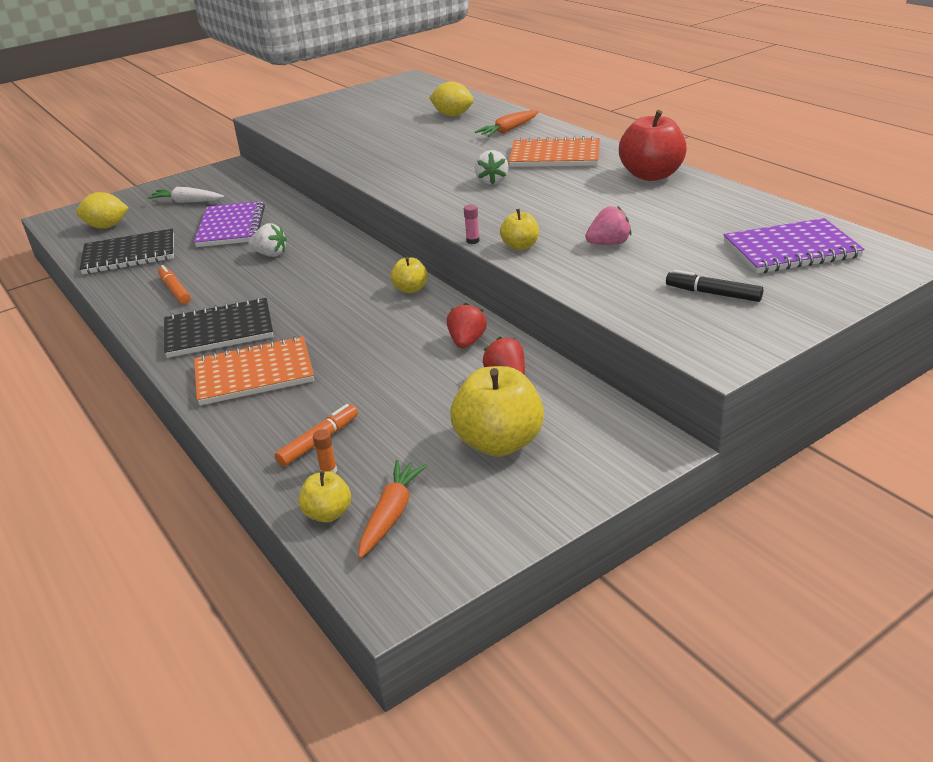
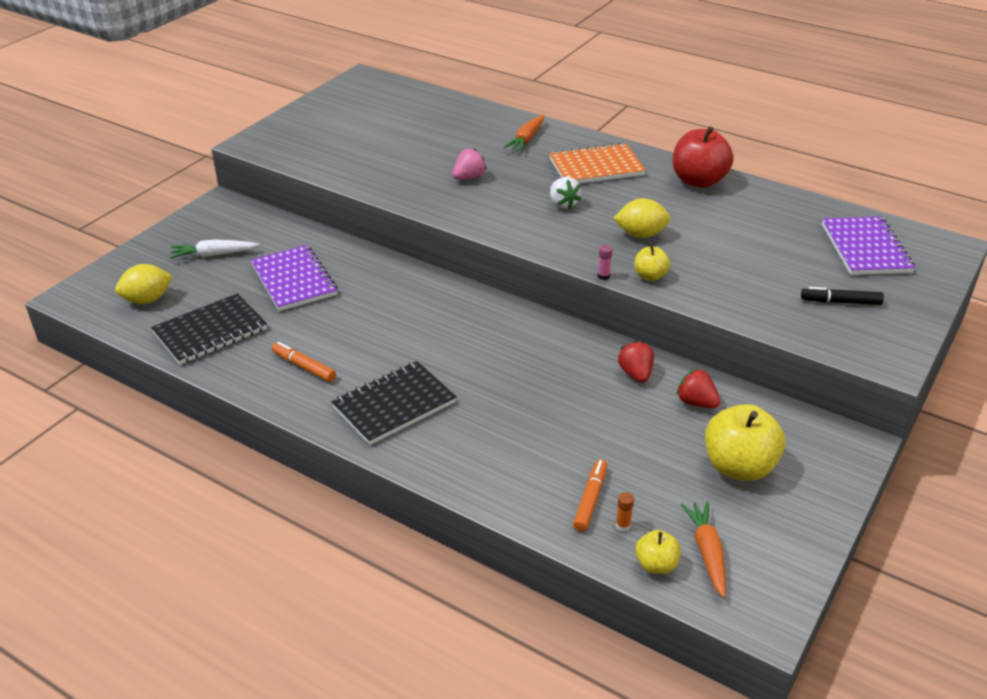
camera: 25 degrees left, 5 degrees up
(254, 374) = (471, 444): orange notebook -> none
(270, 254) = (367, 308): white strawberry -> none
(411, 289) = (540, 326): yellow apple -> none
(452, 115) = (454, 124): yellow lemon -> yellow lemon (640, 234)
(609, 244) = (721, 262): pink strawberry -> pink strawberry (469, 177)
(791, 250) = (865, 248): purple notebook -> purple notebook turned 60 degrees counterclockwise

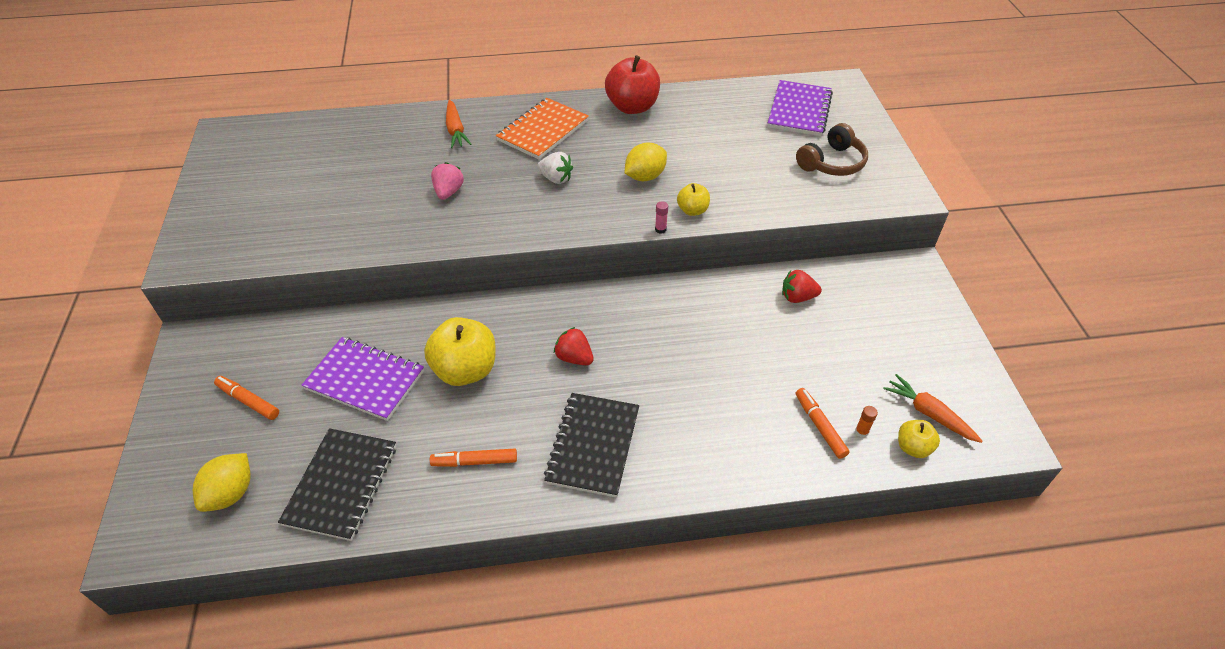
camera: 40 degrees left, 10 degrees up
(213, 255) = (248, 401): white carrot -> orange marker
(635, 374) = (735, 298): red strawberry -> red strawberry (574, 358)
(739, 467) = (875, 332): yellow apple -> yellow apple (465, 370)
(840, 302) = (832, 163): black marker -> brown headphones
(865, 248) = (799, 110): purple notebook -> purple notebook turned 60 degrees clockwise

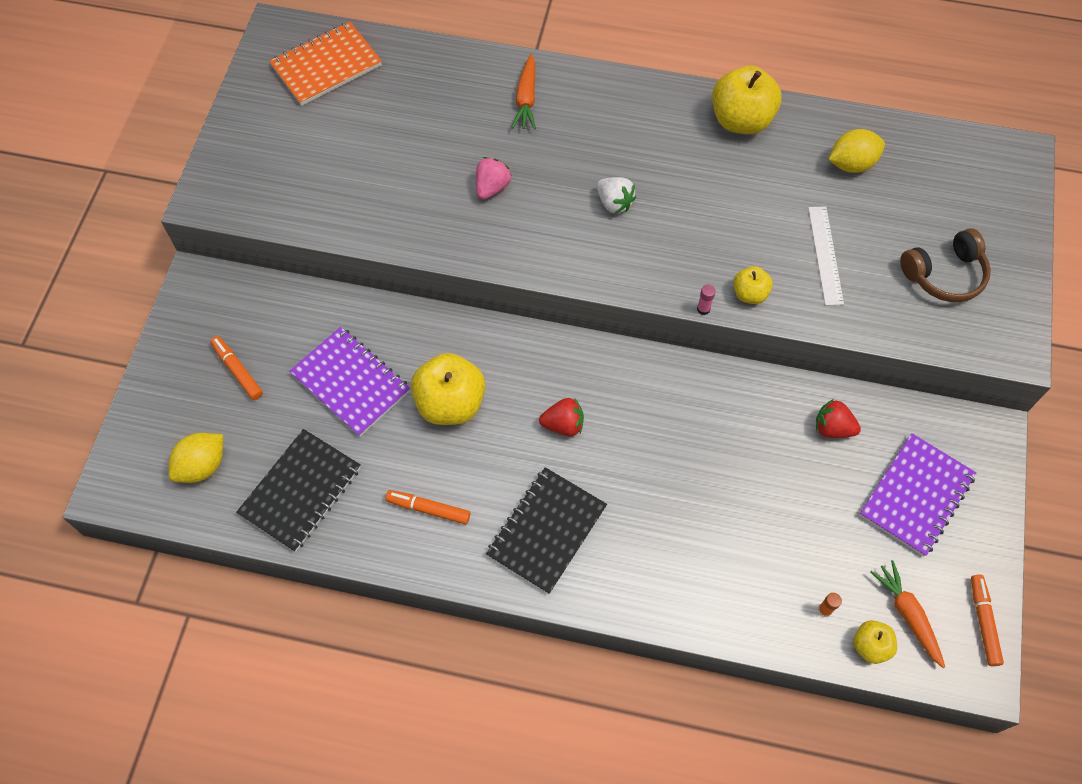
camera: 20 degrees right, 15 degrees up
(543, 130) = (623, 127): orange notebook -> orange notebook (326, 66)
(574, 358) = (563, 425): red strawberry -> red strawberry turned 120 degrees clockwise
(632, 107) = (741, 120): red apple -> yellow apple
(645, 176) = (715, 229): yellow lemon -> yellow lemon (851, 164)
(738, 172) = (825, 255): none -> white ruler
(799, 110) = (943, 183): purple notebook -> purple notebook (916, 496)
(820, 426) = (784, 588): orange marker -> orange marker (983, 622)

